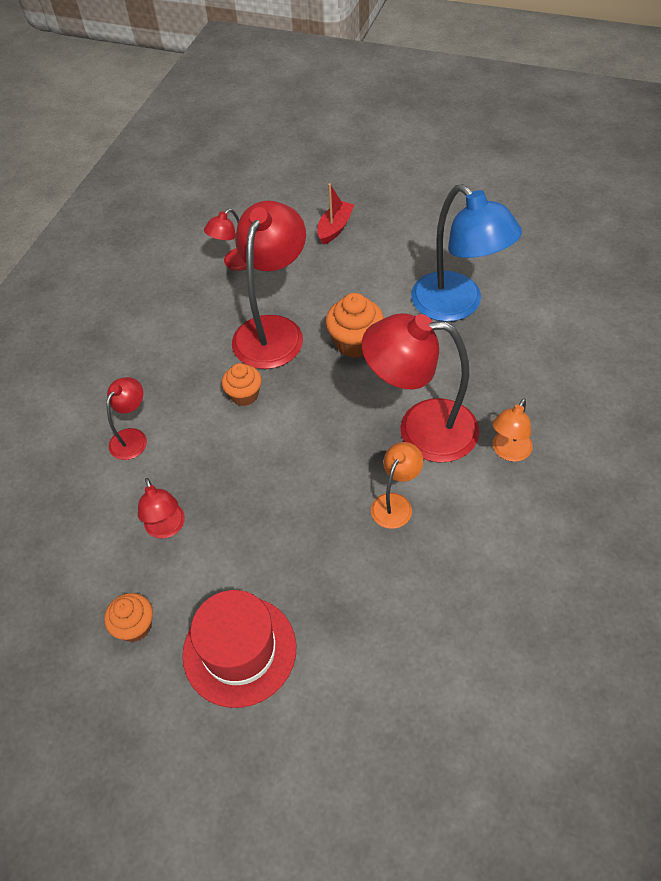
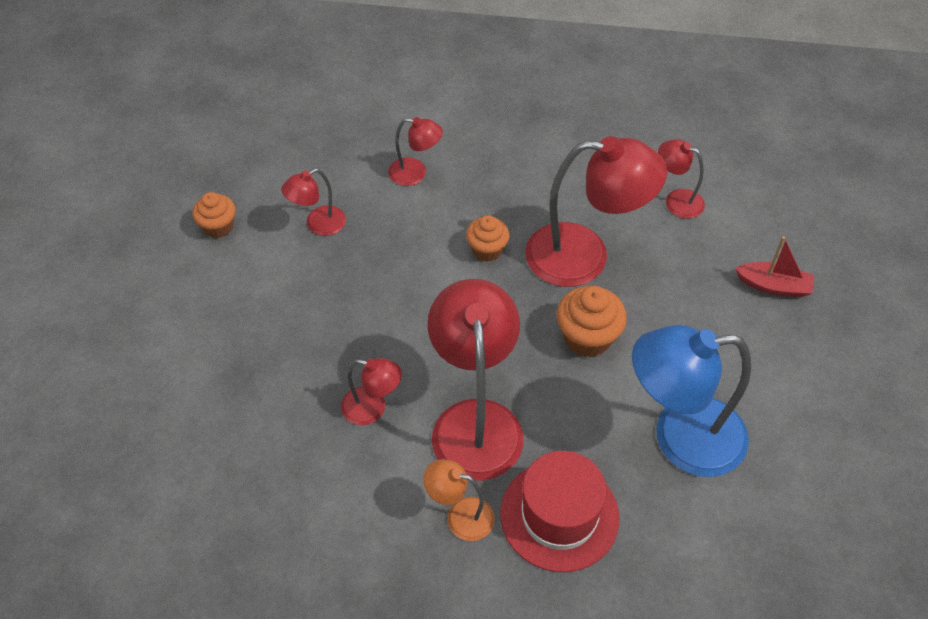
camera: 75 degrees right, 0 degrees up
(239, 650) = (200, 307): red hat -> red hat (559, 515)
(395, 503) = (372, 409): orange lamp -> red lamp
(457, 305) = (680, 438): blue lamp -> blue lamp turned 45 degrees clockwise

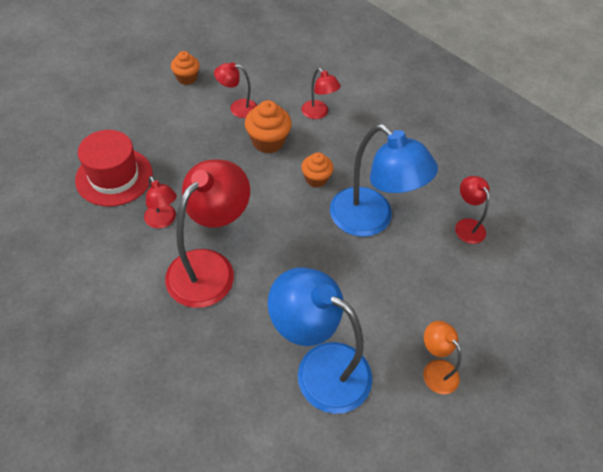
camera: 35 degrees right, 0 degrees up
(460, 515) = (146, 312): orange lamp -> orange lamp (435, 370)
(559, 515) = (199, 356): red hat -> red hat (114, 177)
(584, 256) = (371, 220): red lamp -> blue lamp
(587, 337) = (324, 267): orange cupcake -> orange cupcake (268, 142)
(773, 286) = (481, 321): red boat -> none

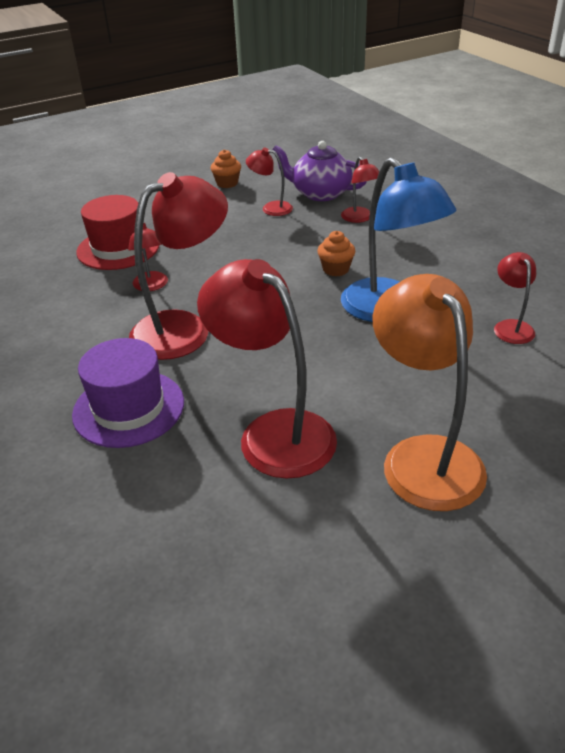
camera: 20 degrees right, 15 degrees down
(195, 366) = (128, 408): none -> purple hat
(268, 142) = (293, 236): orange cupcake -> none
(275, 84) = (320, 193): none -> purple teapot
(320, 368) = (274, 432): blue lamp -> red lamp
(435, 370) = (423, 456): orange lamp -> orange lamp, size x2.03

